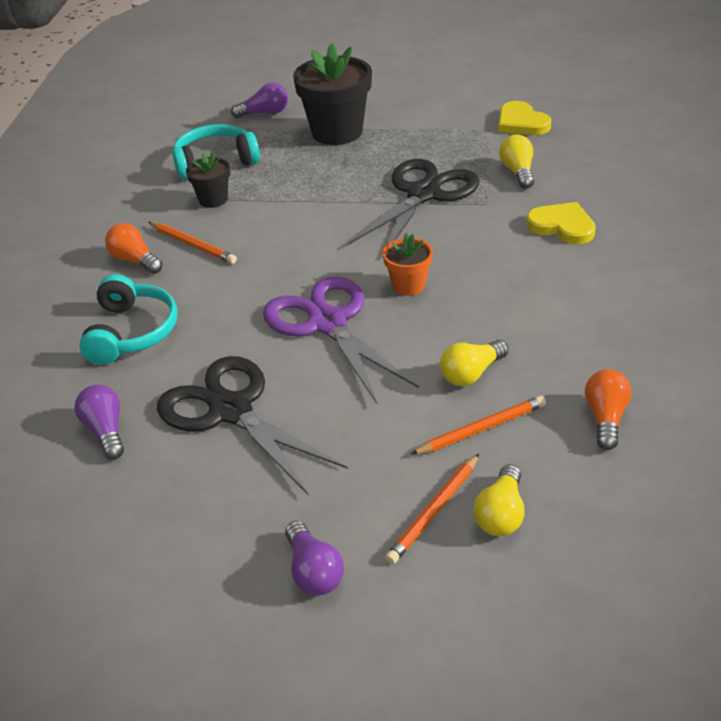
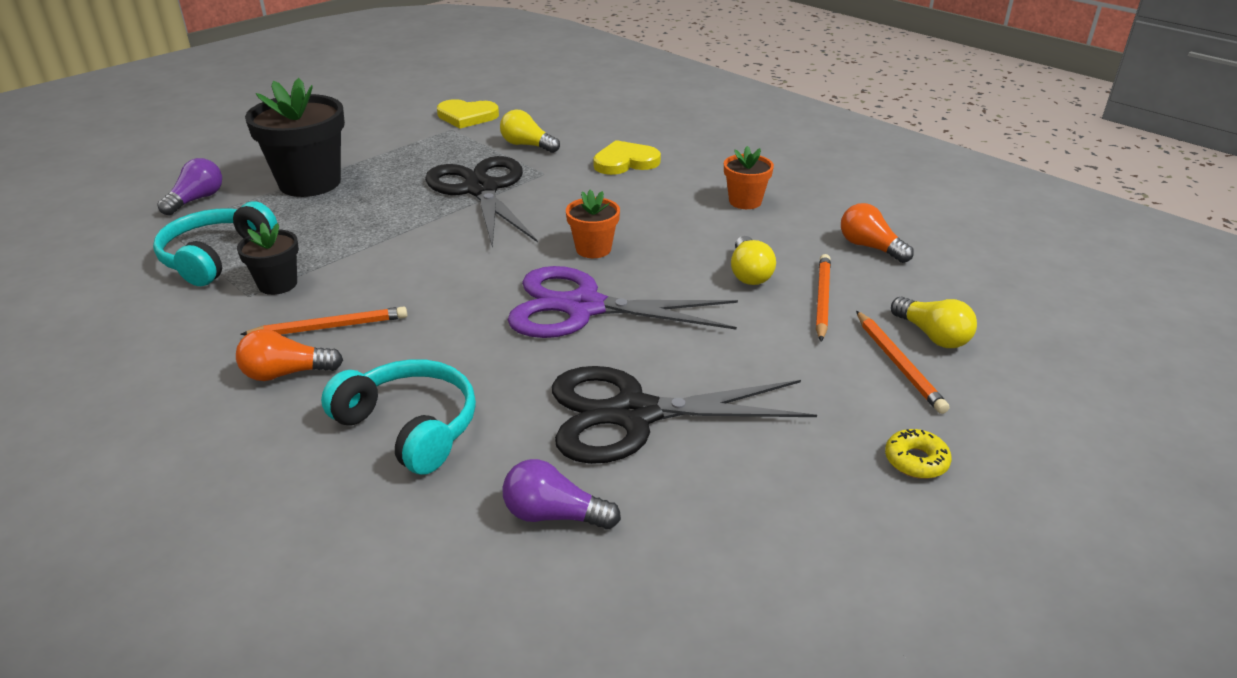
camera: 55 degrees left, 5 degrees down
(313, 572) = (916, 461): purple light bulb -> yellow donut
(586, 315) = (745, 201): none -> orange flower pot

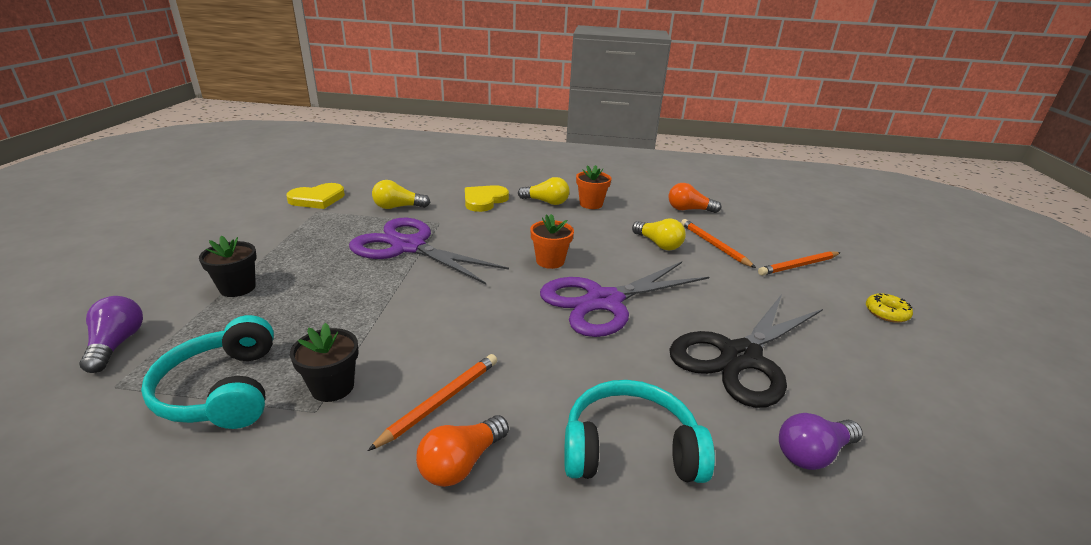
camera: 40 degrees left, 5 degrees down
(310, 183) = (237, 288): black flower pot -> black flower pot, size x0.52
(481, 190) = (408, 247): black scissors -> purple scissors
(898, 364) = (798, 266): orange pencil -> orange pencil turned 120 degrees clockwise
(932, 336) = (786, 245): yellow light bulb -> yellow light bulb (546, 202)

